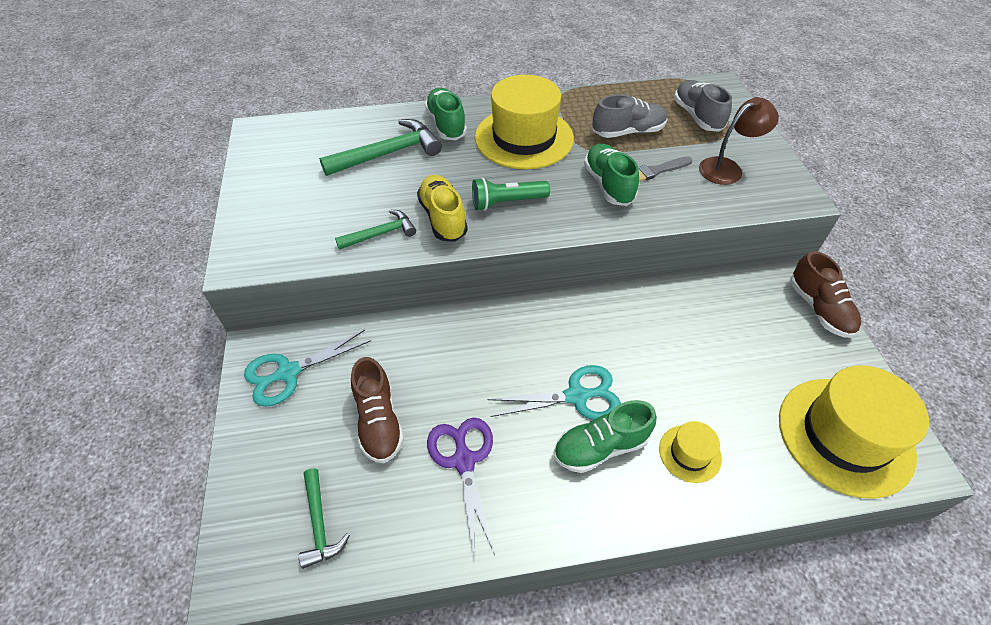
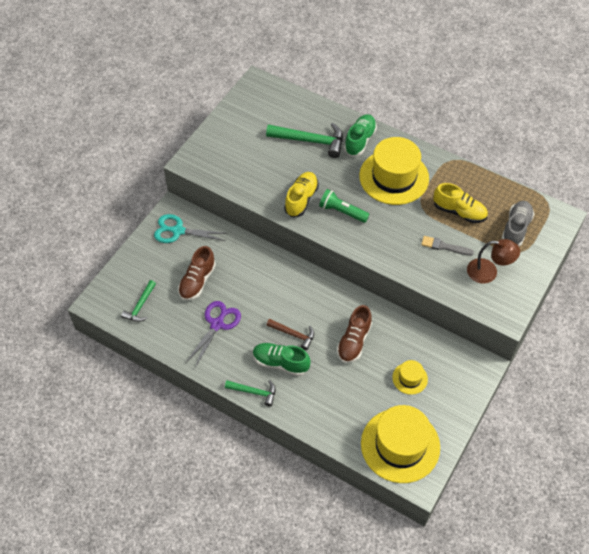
camera: 40 degrees right, 5 degrees up
(381, 233) = (263, 188): green hammer -> green hammer (254, 392)
(576, 396) = (293, 334): turquoise scissors -> brown hammer
(608, 185) = (407, 237): green shoe -> none
(628, 132) = (459, 212): grey shoe -> yellow shoe
(690, 453) = (317, 395): yellow hat -> yellow hat (410, 378)
(819, 308) = (470, 387): brown shoe -> brown shoe (354, 341)

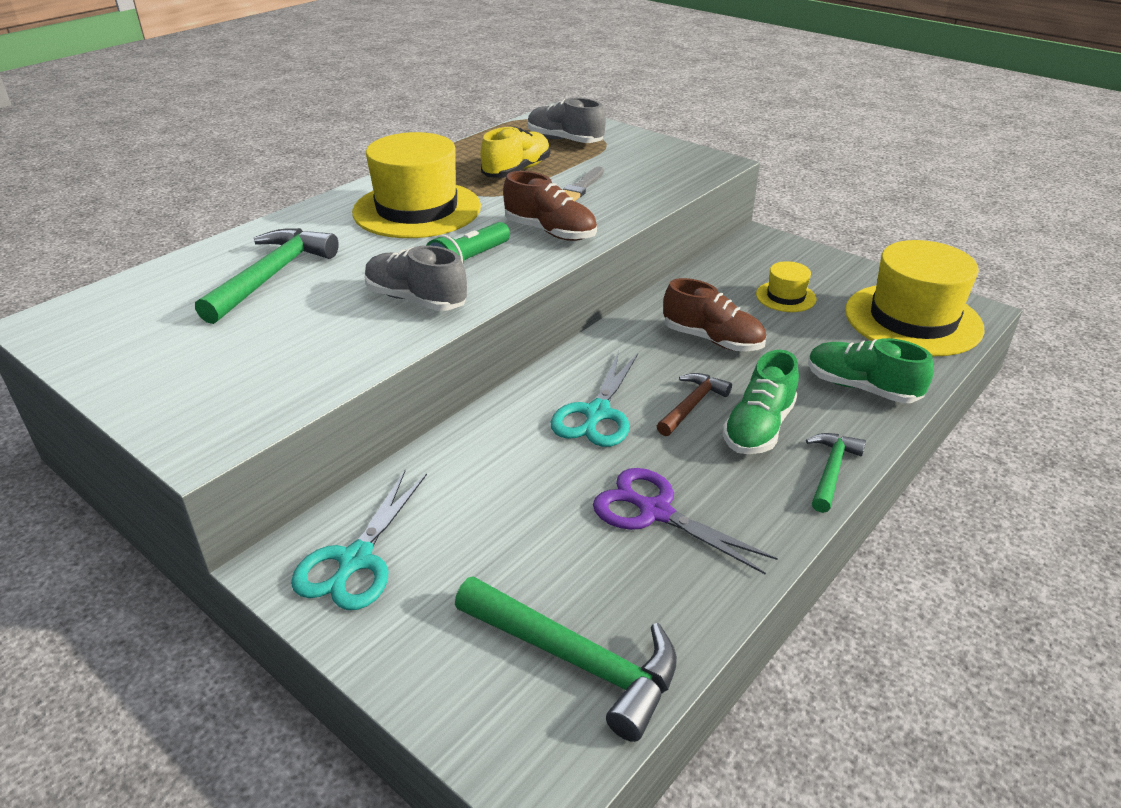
camera: 80 degrees left, 20 degrees down
(140, 306) = (576, 660): green hammer -> green hammer, size x1.70
(197, 281) = (525, 536): brown shoe -> brown shoe (550, 232)
(279, 296) = (597, 413): none -> turquoise scissors
(301, 199) = (416, 300): yellow shoe -> grey shoe
(360, 140) = (311, 229): green shoe -> green shoe (861, 388)
(488, 272) = (637, 165): brown lamp -> none

